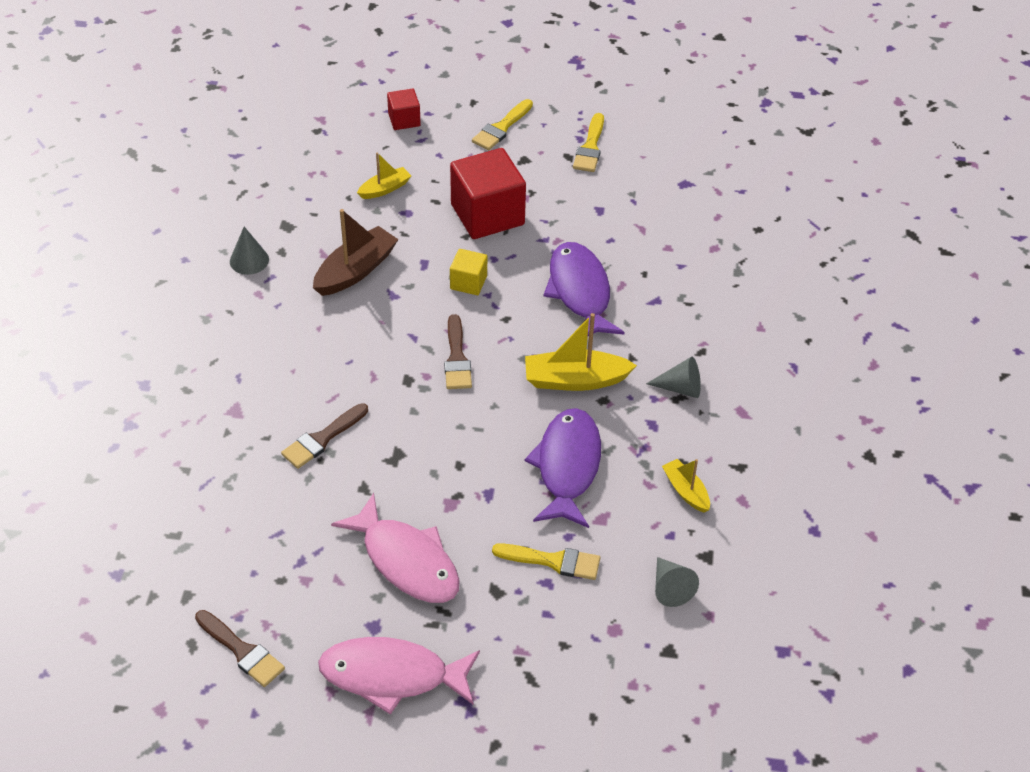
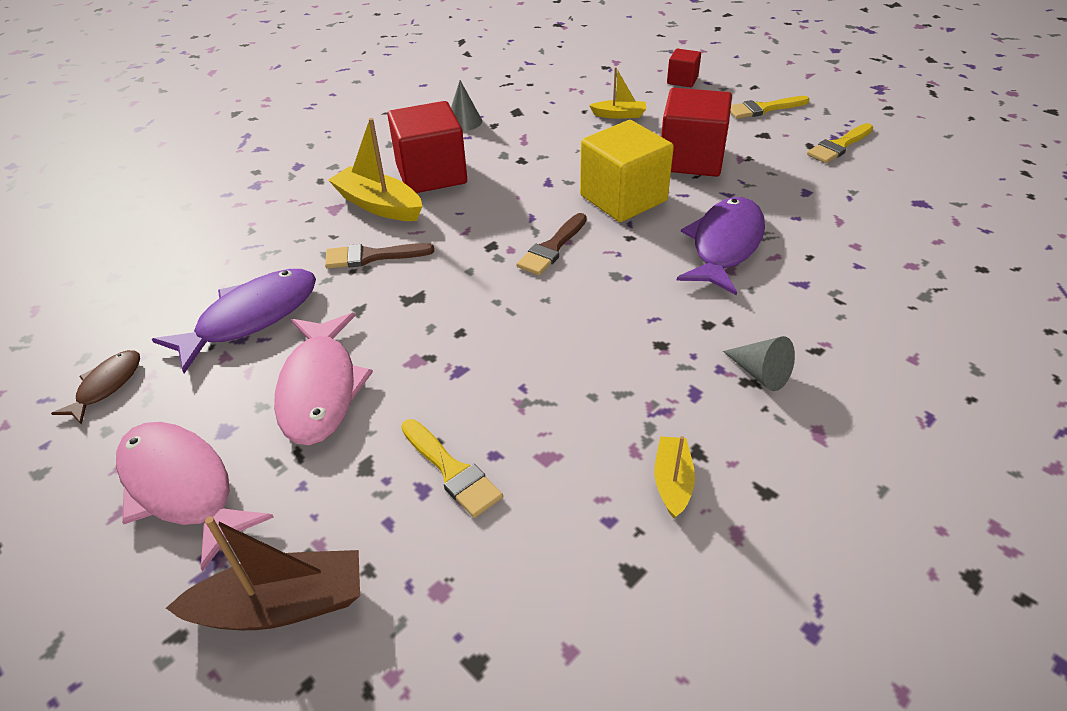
camera: 40 degrees right, 5 degrees down
(242, 651) = (107, 385): brown brush -> brown fish
(283, 334) = (431, 174): none -> red cube
(355, 271) = (536, 156): brown boat -> brown boat (281, 605)
(468, 282) = (623, 198): yellow cube -> yellow cube, size x1.98
(567, 466) = (562, 387): purple fish -> purple fish (251, 318)
(575, 380) = (648, 314): yellow boat -> yellow boat (379, 205)
(670, 588) = (552, 583): grey cone -> none

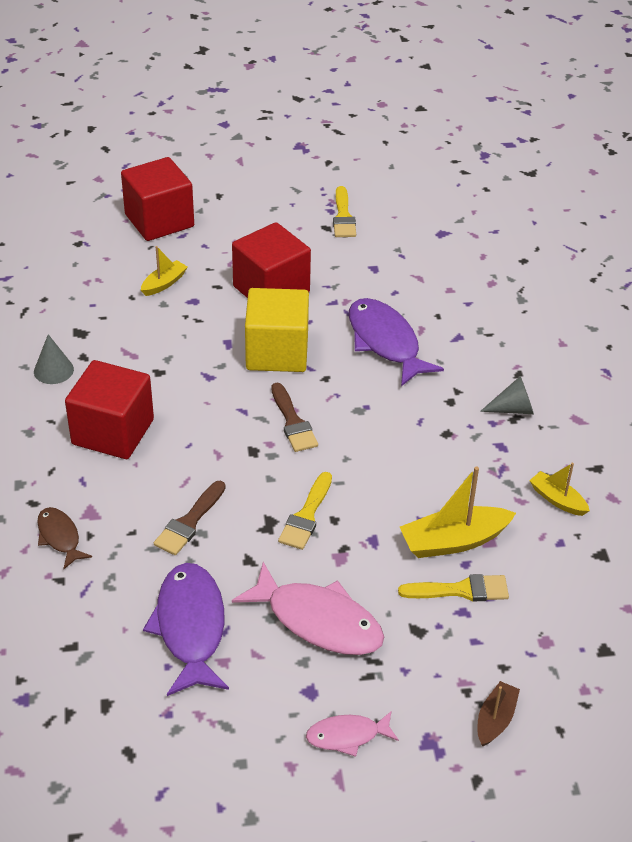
camera: 55 degrees left, 0 degrees up
(107, 385) = (184, 747): brown fish -> brown fish (60, 537)
(182, 487) = (347, 736): pink fish -> pink fish, size x0.54
(281, 605) = (495, 719): brown boat -> brown boat, size x0.58
(379, 205) = (120, 484): yellow boat -> yellow boat (454, 541)
(682, 80) = (159, 220): red cube -> red cube, size x1.98
(763, 109) = (254, 213): yellow brush -> yellow brush (306, 516)

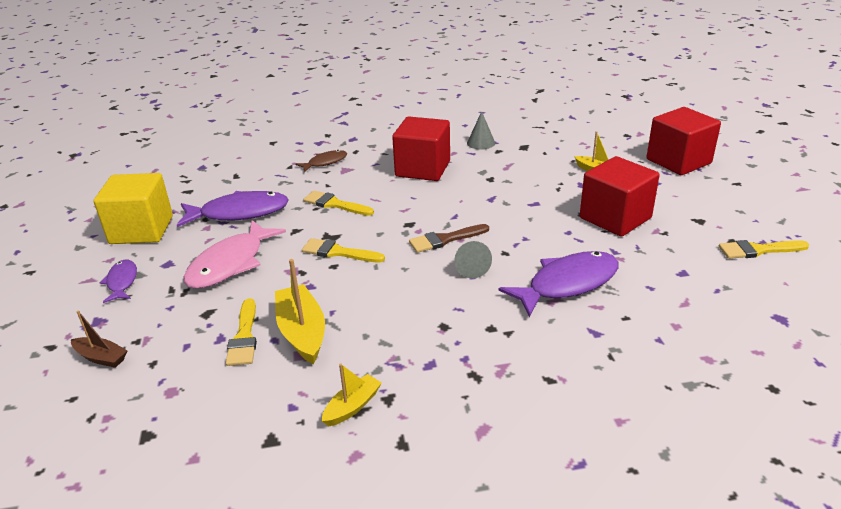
camera: 90 degrees right, 10 degrees down
(189, 522) = (335, 204): brown brush -> yellow brush
(277, 352) = (531, 226): yellow cube -> yellow cube (141, 230)
(347, 736) = (122, 282): pink fish -> purple fish
(513, 409) = (489, 374): grey cone -> grey cone (470, 267)

